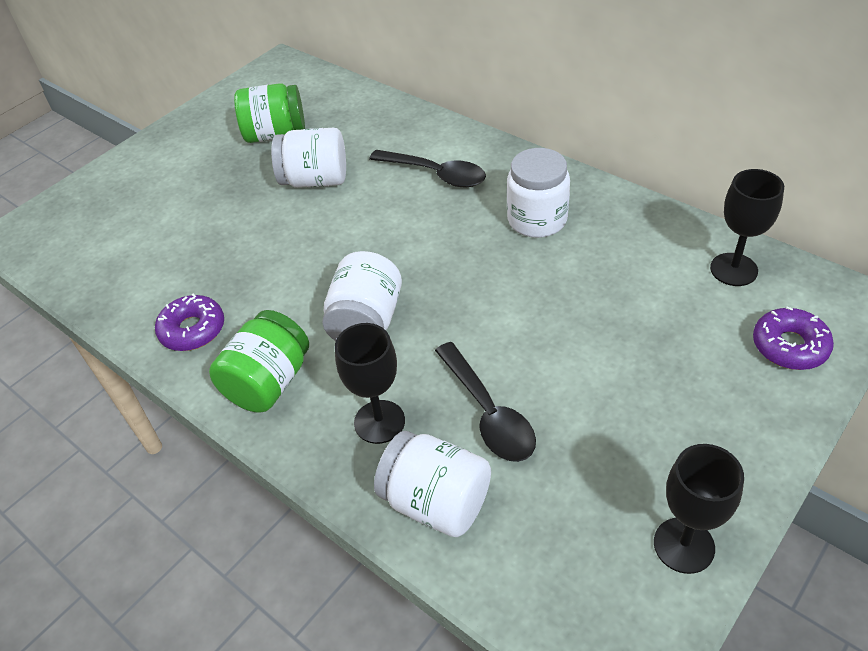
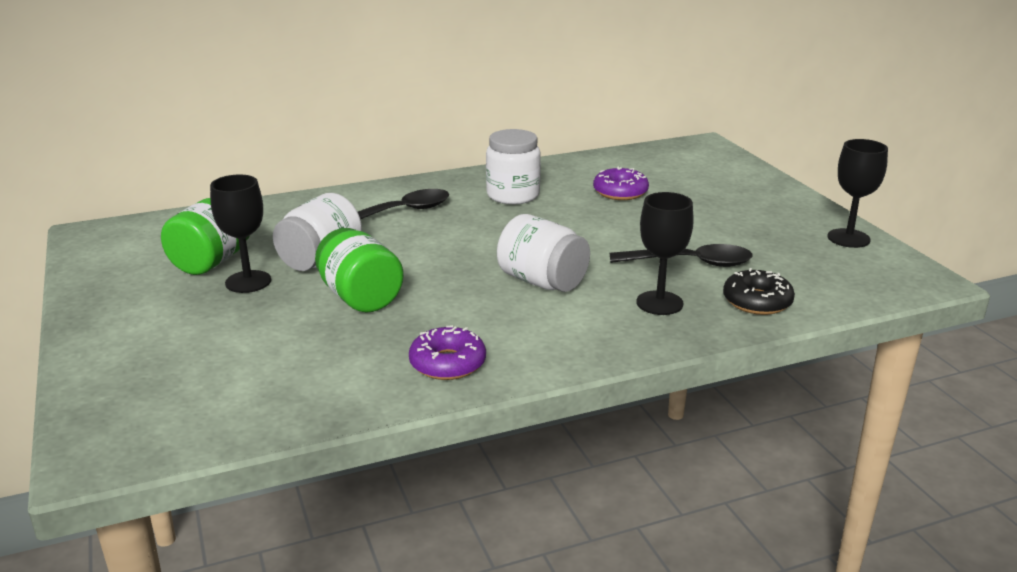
camera: 65 degrees left, 20 degrees down
(268, 382) = (564, 339): green jar -> green jar (360, 297)
(436, 502) = (757, 301): white jar -> black donut
(733, 269) = (642, 160): black goblet -> black goblet (248, 282)
(789, 346) = (722, 168): purple donut -> purple donut (620, 192)

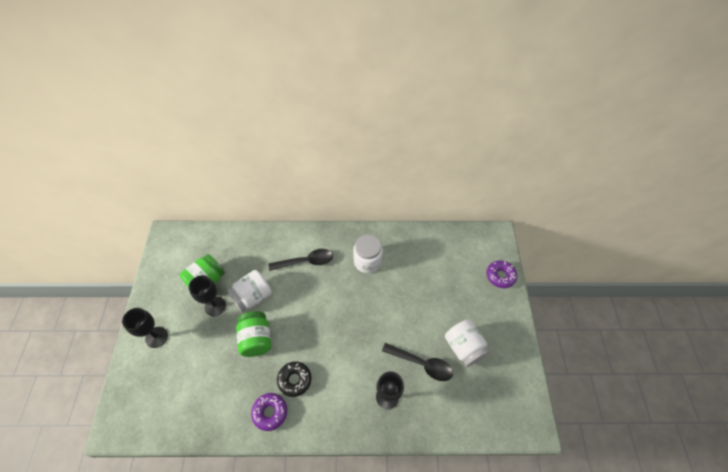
camera: 20 degrees right, 30 degrees up
(542, 282) = (342, 355): white jar -> white jar (464, 347)
(620, 192) = (423, 276): purple donut -> purple donut (500, 276)
(757, 301) = (435, 414): black donut -> black donut (294, 380)
(848, 238) = (518, 369): black goblet -> black goblet (156, 337)

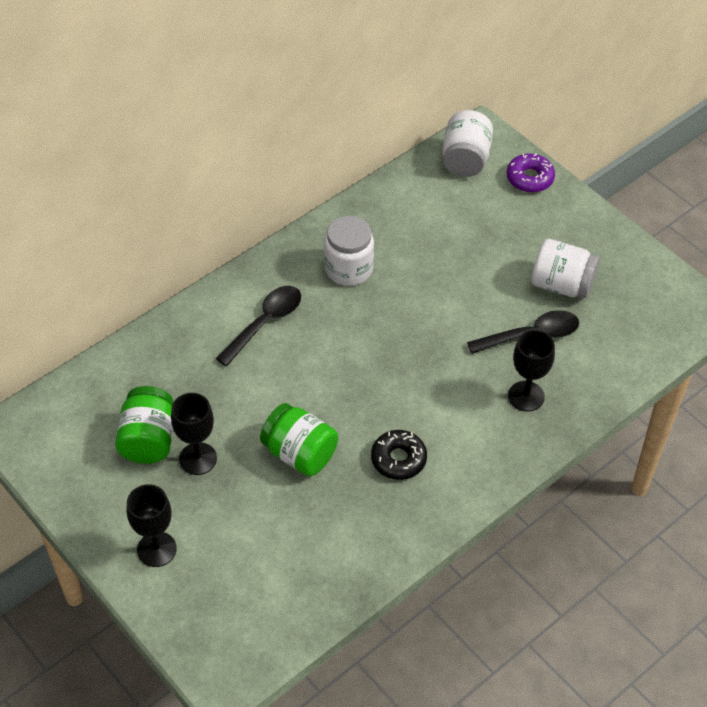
camera: 40 degrees left, 5 degrees down
(253, 297) = (238, 412): white jar -> white jar (465, 159)
(270, 412) = (405, 512): purple donut -> none

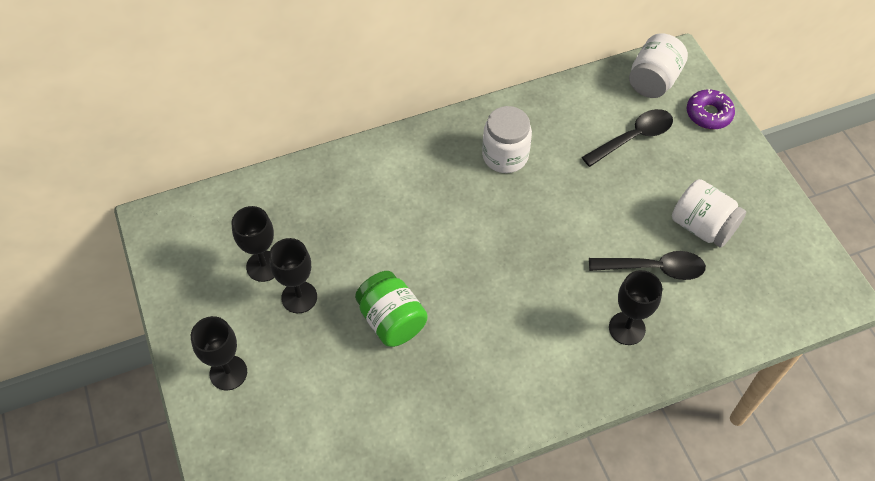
camera: 20 degrees right, 5 degrees up
(148, 440) = (264, 266): green jar -> black goblet
(265, 323) = (409, 186): black spoon -> black spoon (633, 138)
(398, 459) = (480, 354): black donut -> none

